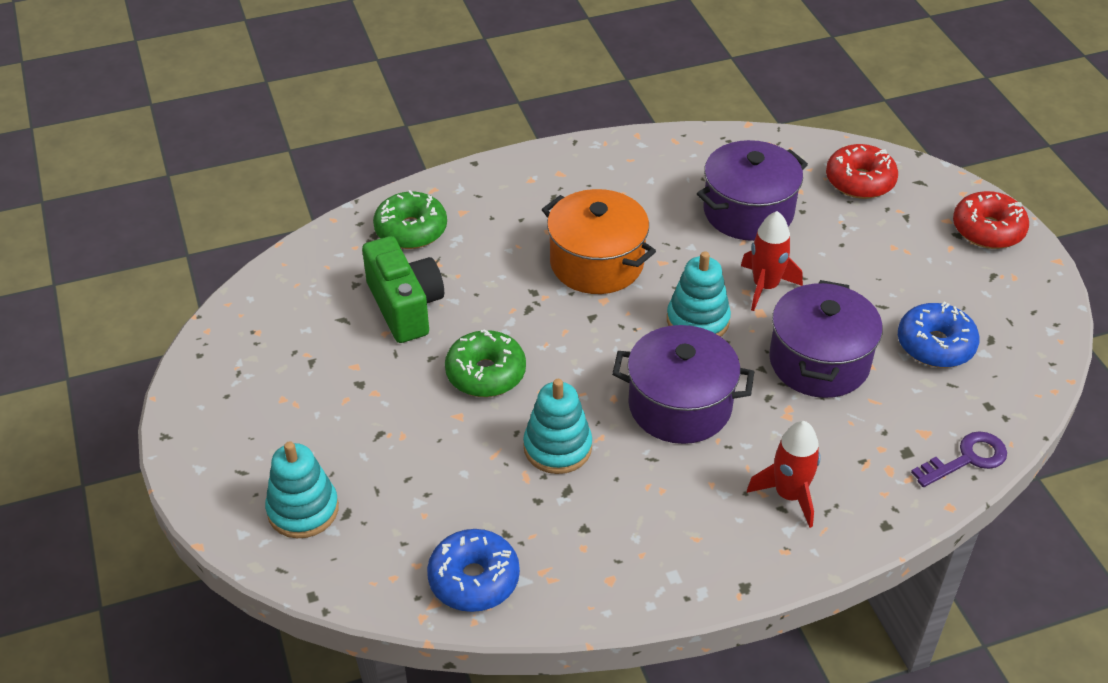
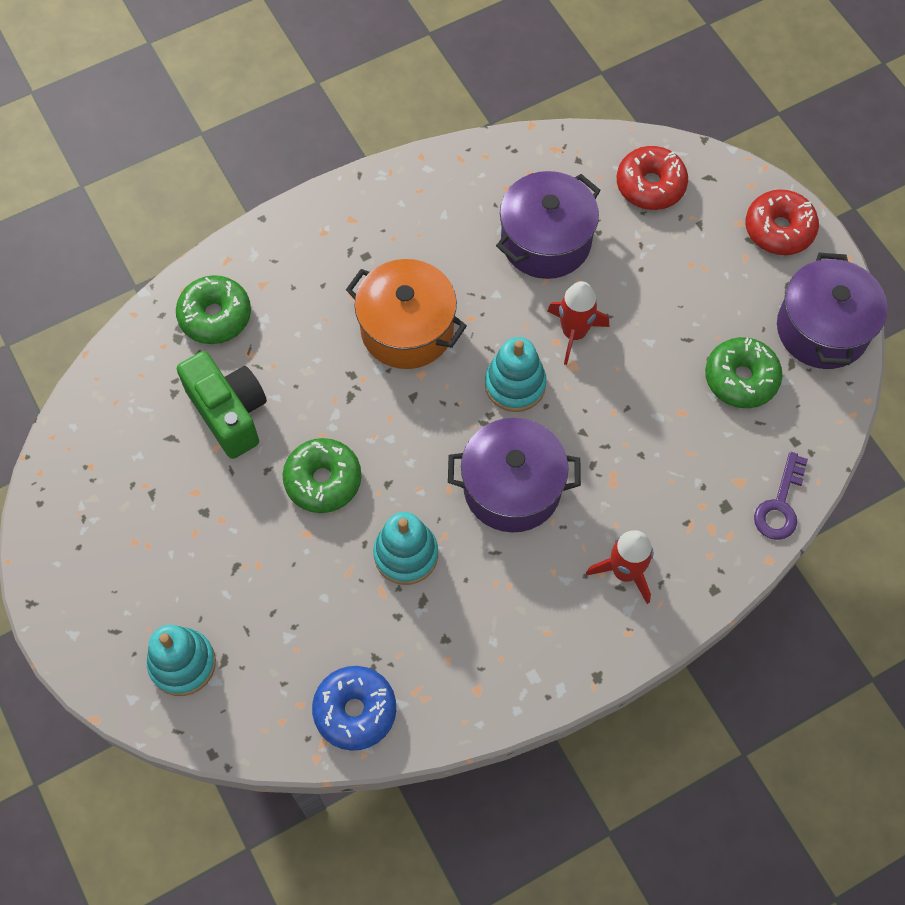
camera: 10 degrees left, 20 degrees up
(819, 362) = (635, 416): purple pot -> purple pot (822, 329)
(935, 345) = (741, 378): blue donut -> green donut
(967, 459) = (780, 505): purple key -> purple key turned 150 degrees clockwise

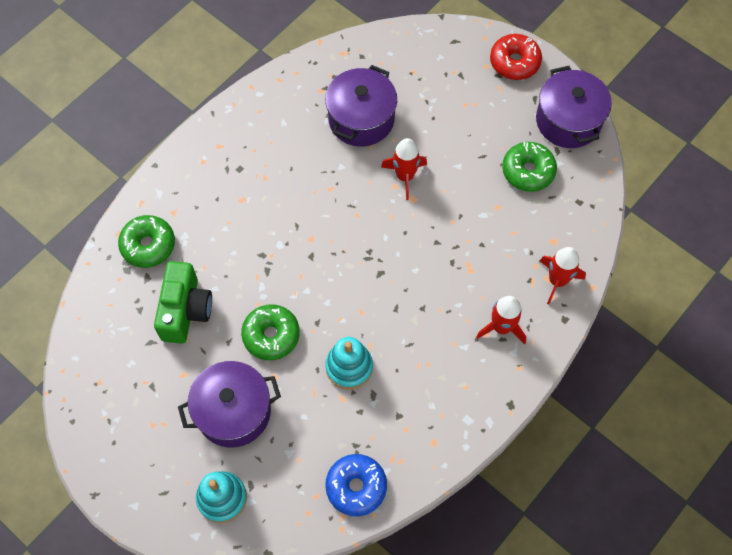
camera: 20 degrees left, 0 degrees up
(229, 413) = (185, 310): green camera -> green camera turned 60 degrees clockwise
(407, 329) = (289, 210): orange pot -> none
(512, 488) = (404, 296): purple pot -> purple pot (233, 411)
(515, 385) = (378, 225): turquoise stacking toy -> none
(650, 185) = (417, 58): red donut -> none
(724, 535) = (557, 280): none -> red rocket
(780, 505) = (586, 247): purple key -> none

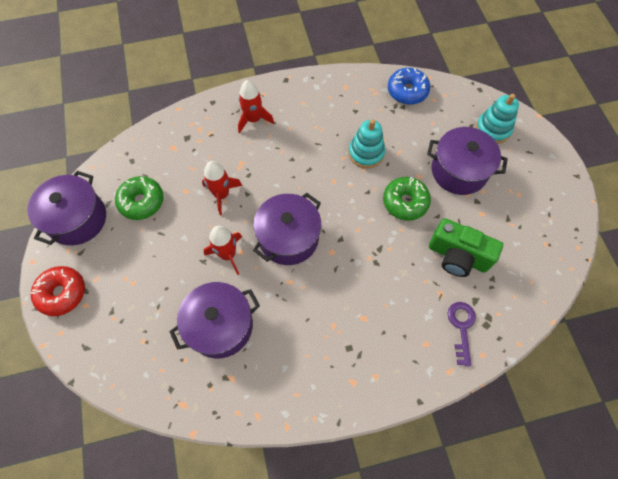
camera: 145 degrees left, 0 degrees up
(148, 245) = (461, 327): green donut -> purple key
(185, 310) = (457, 256): green camera -> green camera turned 105 degrees counterclockwise
(361, 226) = (288, 238): none -> purple pot
(557, 280) = (195, 124): red rocket -> red rocket (222, 195)

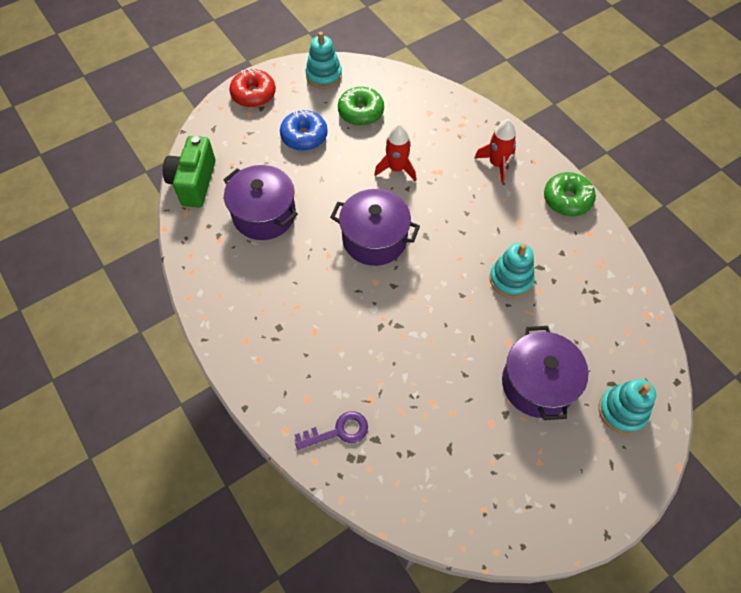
camera: 70 degrees right, 5 degrees down
(77, 219) = (324, 76): purple pot -> turquoise stacking toy
(228, 254) = (336, 195): red rocket -> none
(405, 202) = (466, 335): green donut -> green donut (567, 199)
(407, 91) = (622, 298): blue donut -> blue donut (304, 136)
(457, 256) = (422, 408): green camera -> green camera (194, 182)

